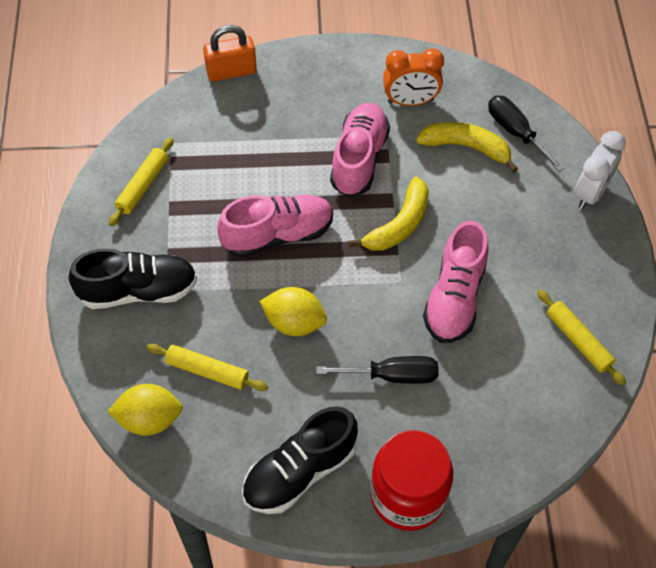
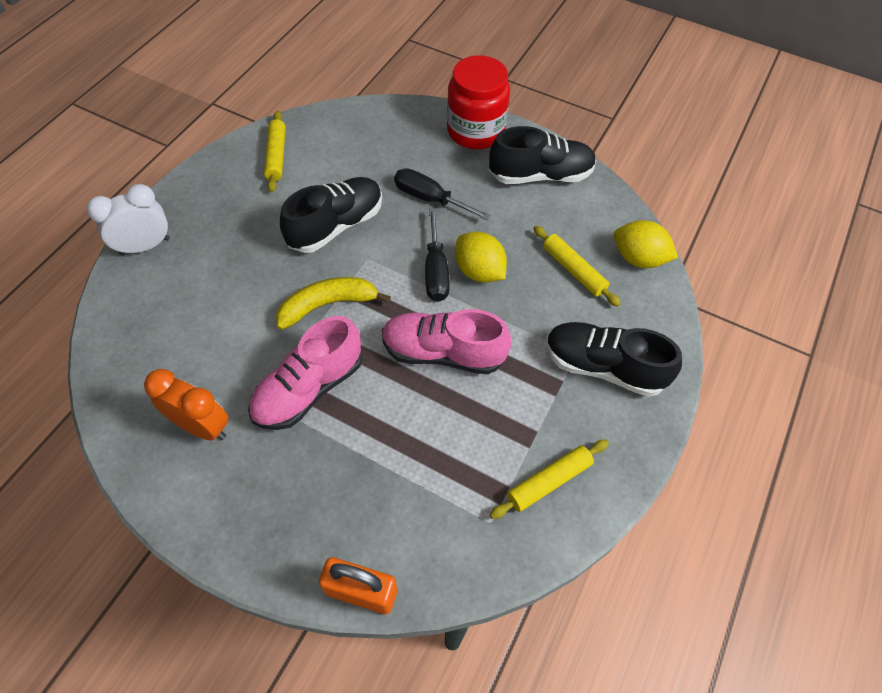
camera: 150 degrees left, 0 degrees up
(454, 298) = (336, 226): pink shoe -> black shoe
(466, 147) = (200, 344): yellow banana -> none
(515, 132) = (141, 334): black screwdriver -> black screwdriver (435, 271)

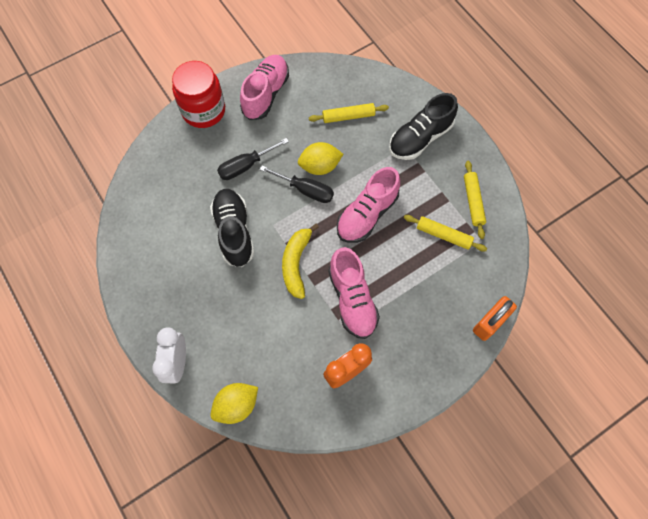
camera: 60 degrees left, 10 degrees up
(276, 156) = (145, 244): yellow rolling pin -> yellow rolling pin (443, 235)
(540, 175) = (266, 94): black shoe -> pink shoe
(638, 258) = (359, 79): yellow lemon -> yellow lemon (236, 405)

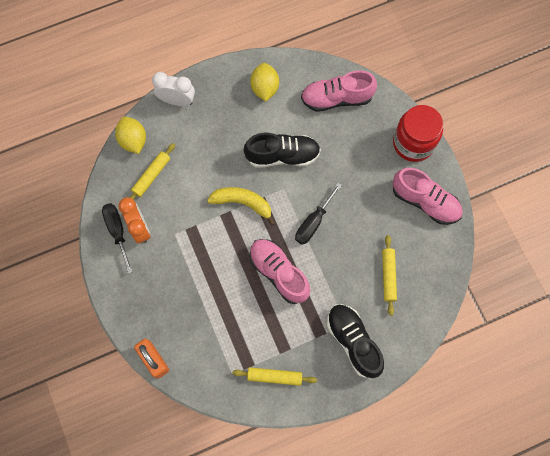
camera: 100 degrees right, 5 degrees up
(246, 166) = (347, 173): black screwdriver -> black screwdriver (117, 231)
(320, 166) = (336, 239): yellow lemon -> yellow lemon (264, 88)
(352, 299) = (200, 244): pink shoe -> pink shoe (336, 98)
(443, 235) = (245, 339): yellow rolling pin -> yellow rolling pin (151, 176)

